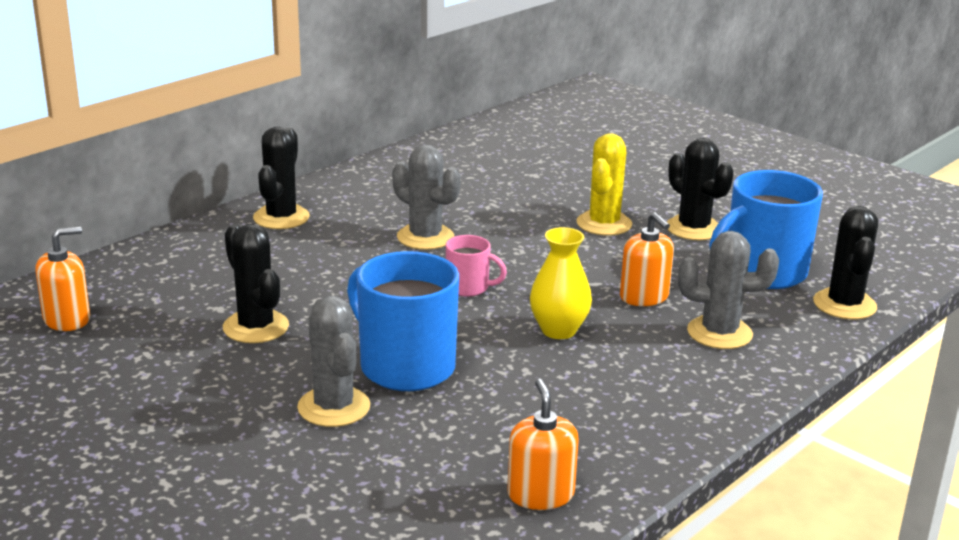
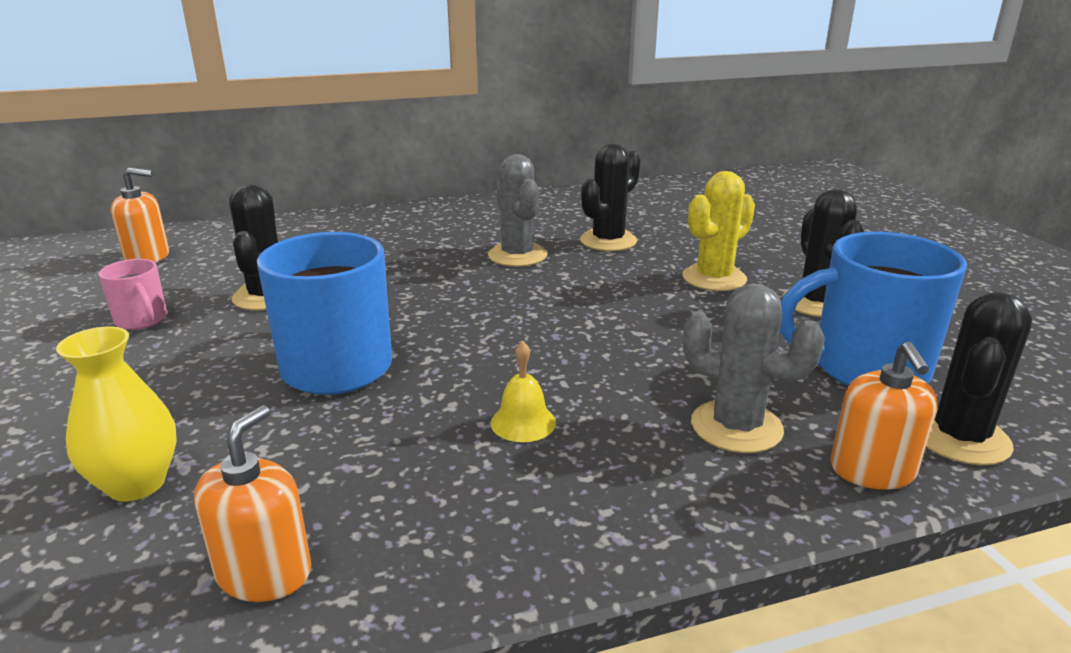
camera: 30 degrees right, 0 degrees up
(281, 217) = (417, 218): black cactus -> black cactus (608, 241)
(334, 407) = (216, 387): grey cactus -> none
(469, 288) = (500, 307): pink mug -> pink mug (142, 320)
(558, 330) = (540, 371): yellow vase -> yellow vase (136, 484)
(588, 367) = (523, 422): none -> yellow bell
(644, 297) = (681, 360): orange soap dispenser -> orange soap dispenser (872, 470)

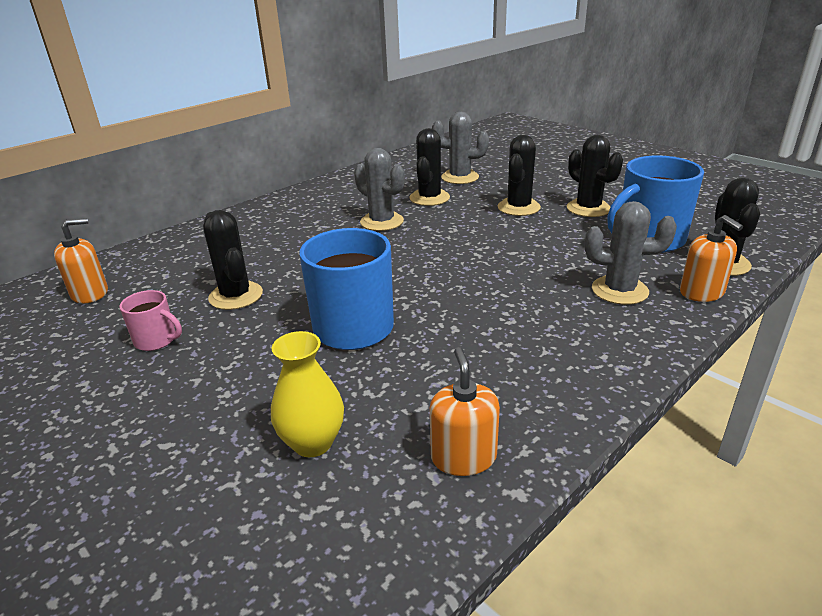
camera: 25 degrees left, 5 degrees up
(523, 422) = (508, 324): yellow bell -> none
(677, 225) = (460, 177): none -> grey cactus
(714, 278) = (518, 207): yellow cactus -> black cactus

